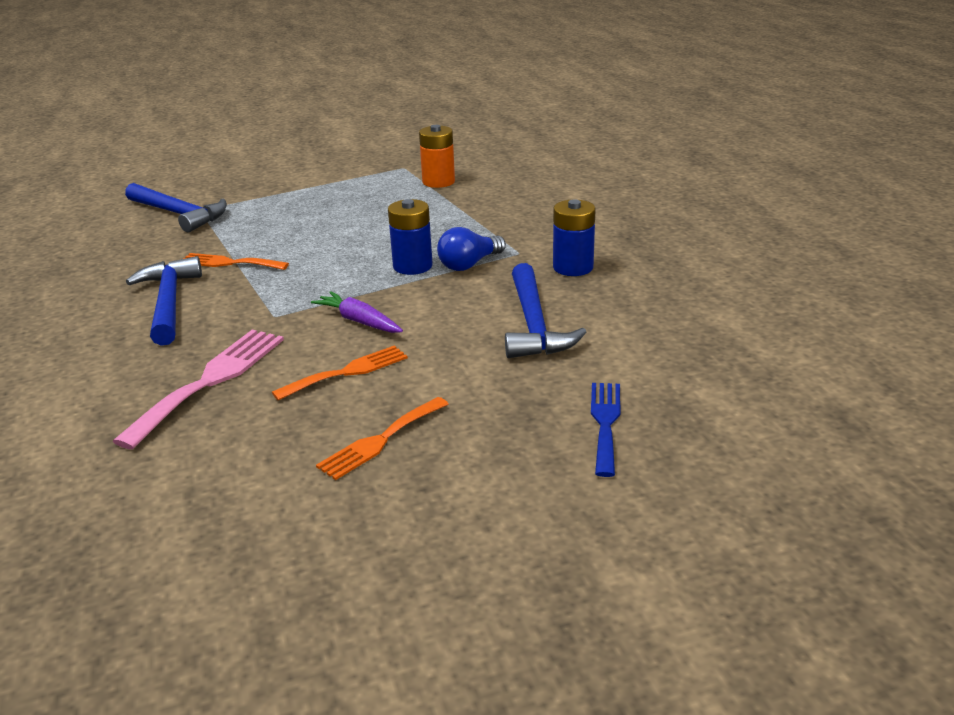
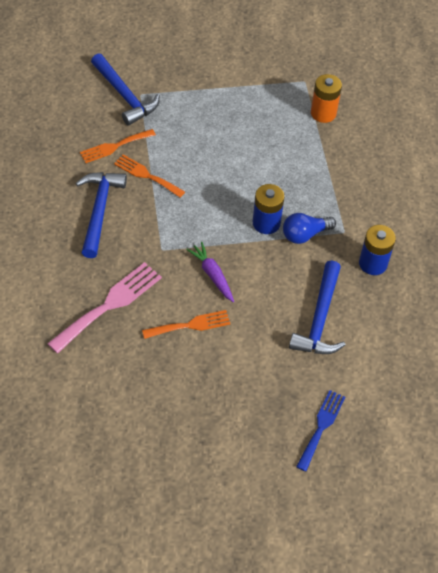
camera: 15 degrees right, 25 degrees up
(380, 440) = (191, 394): orange fork -> orange fork (114, 146)

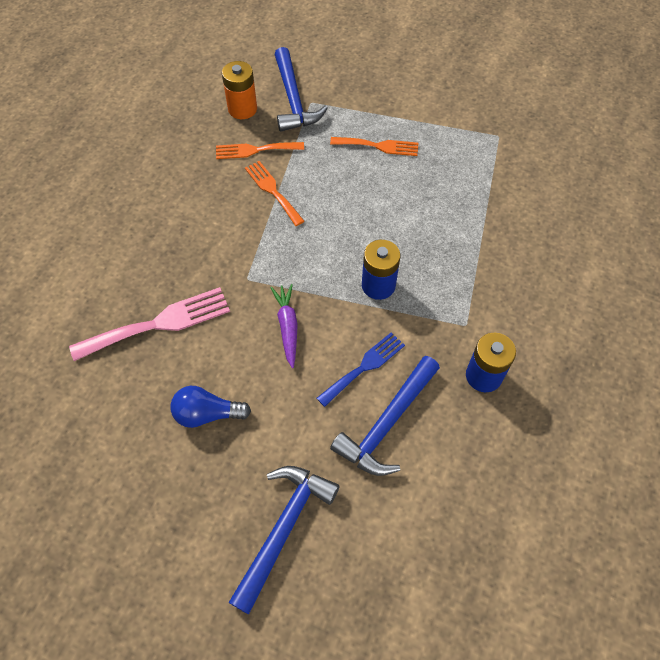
camera: 25 degrees right, 5 degrees up
(99, 211) = (203, 215): blue hammer -> blue hammer (283, 529)
(190, 325) = (233, 378): orange fork -> orange fork (378, 146)
(305, 234) = (417, 313): blue light bulb -> blue light bulb (207, 414)
(321, 427) = (324, 567): blue fork -> blue fork (364, 367)
(323, 113) = (504, 177): orange battery -> orange battery (242, 109)

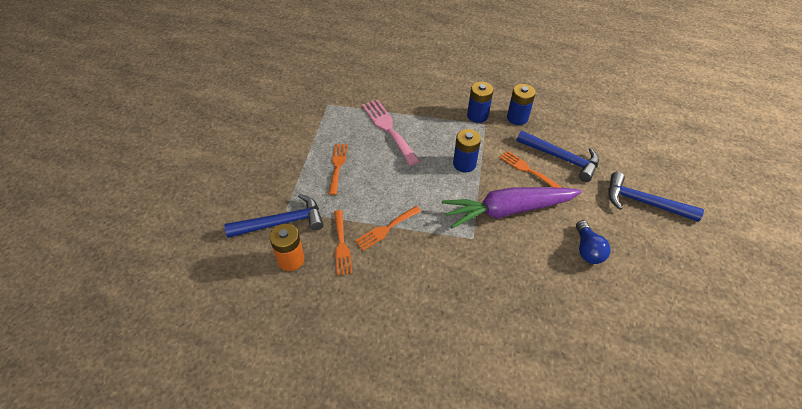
camera: 95 degrees left, 10 degrees down
(159, 323) = (526, 291): pink fork -> pink fork (388, 129)
(287, 327) = (508, 210): purple carrot -> purple carrot, size x2.13
(364, 367) = (527, 169): blue fork -> orange fork
(485, 317) = (477, 115): none -> blue battery

